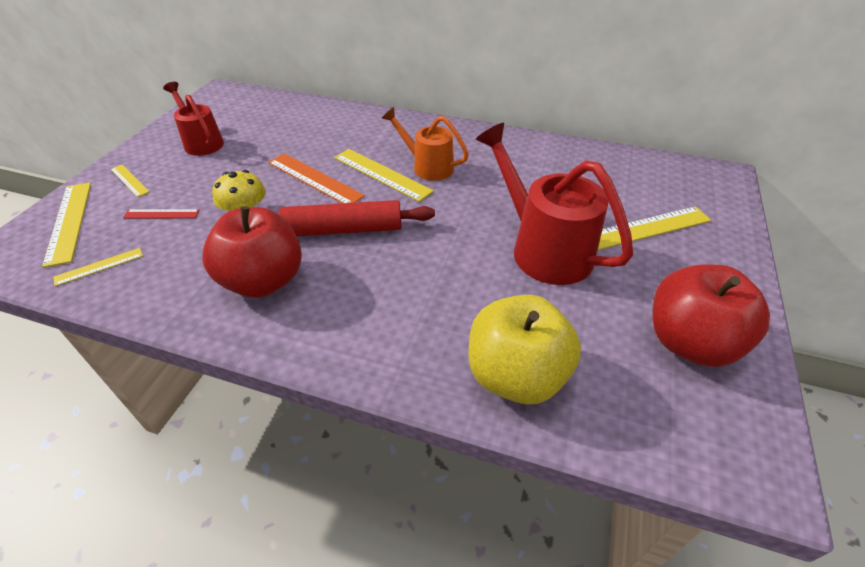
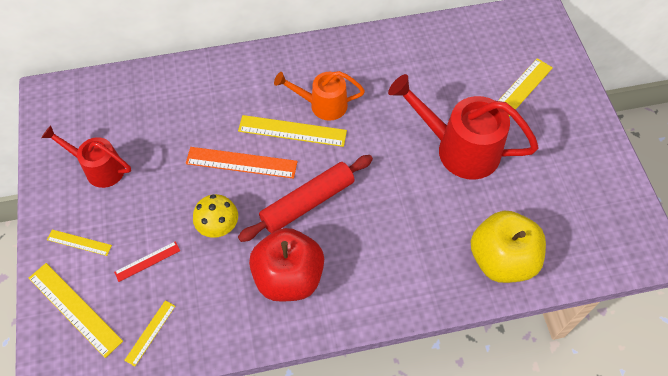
camera: 30 degrees left, 15 degrees up
(689, 342) = (583, 182): red apple -> none

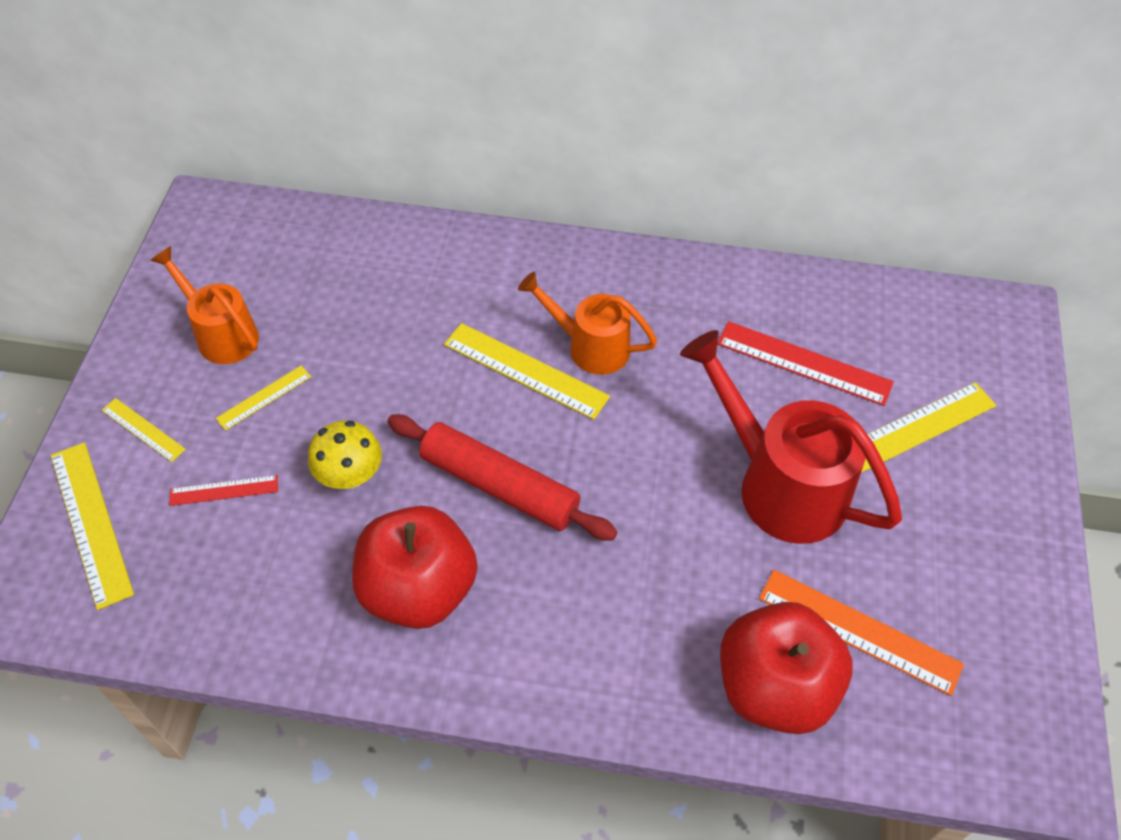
camera: 20 degrees right, 5 degrees down
(99, 168) = (221, 334): red watering can -> orange watering can
(150, 332) = (178, 597): yellow ruler -> yellow ruler (264, 397)
(241, 163) = (427, 393): orange ruler -> orange ruler (859, 631)
(307, 202) = (499, 486): red rolling pin -> red rolling pin turned 45 degrees clockwise
(444, 76) = (804, 363): none -> red ruler
(501, 259) = (774, 687): yellow apple -> red apple

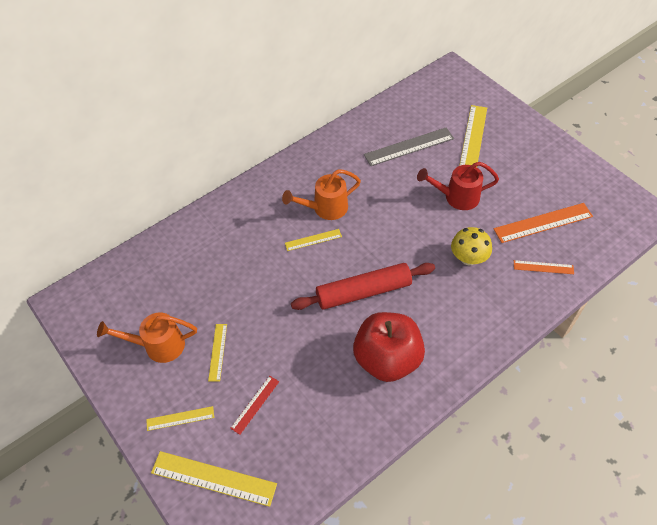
camera: 45 degrees left, 0 degrees up
(350, 475) = (300, 345): yellow mushroom -> yellow mushroom (468, 258)
(525, 371) = (313, 240): yellow ruler -> yellow ruler, size x0.56
(774, 687) = (543, 267): red apple -> orange ruler
(779, 483) = (456, 197): red watering can -> red watering can, size x0.61
(804, 363) = (409, 147): red ruler -> grey ruler

